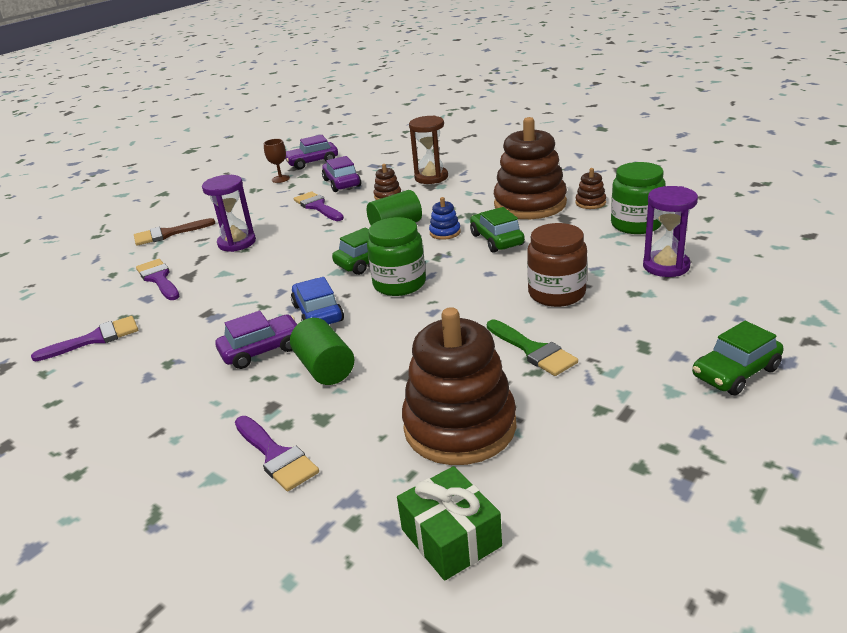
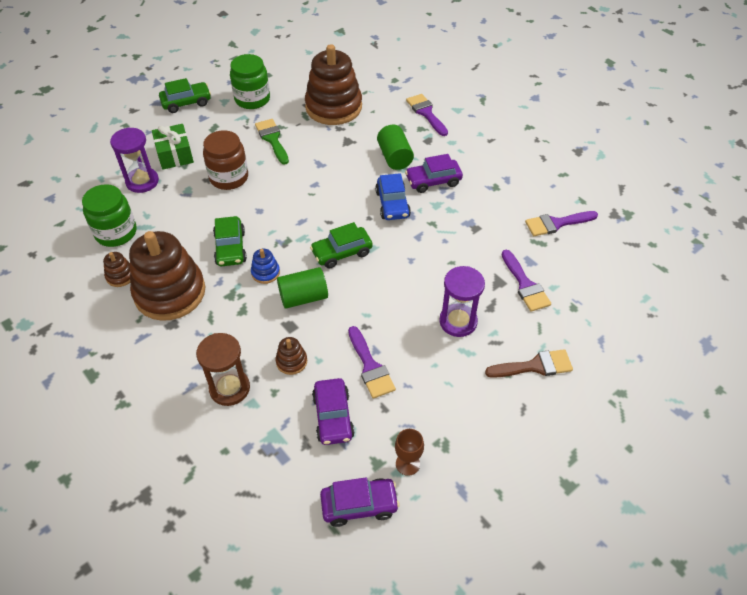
camera: 170 degrees left, 20 degrees up
(399, 284) = (327, 218): green jar -> green jar (252, 99)
(451, 538) = (357, 67): green gift -> green gift (175, 155)

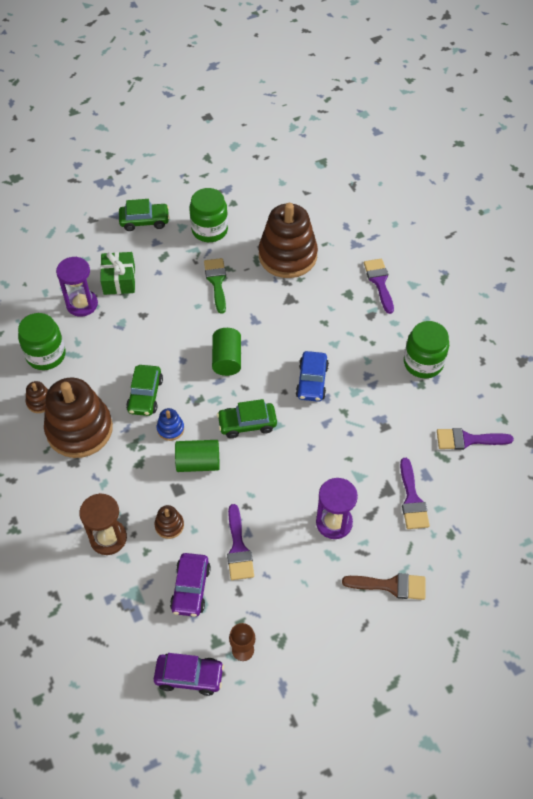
camera: 15 degrees right, 5 degrees up
(229, 177) = (163, 317): brown jar -> none
(394, 157) = (330, 328): green cylinder -> green cylinder (227, 359)
(433, 181) = (360, 364): purple car -> none
(490, 169) = (423, 363): none -> green jar

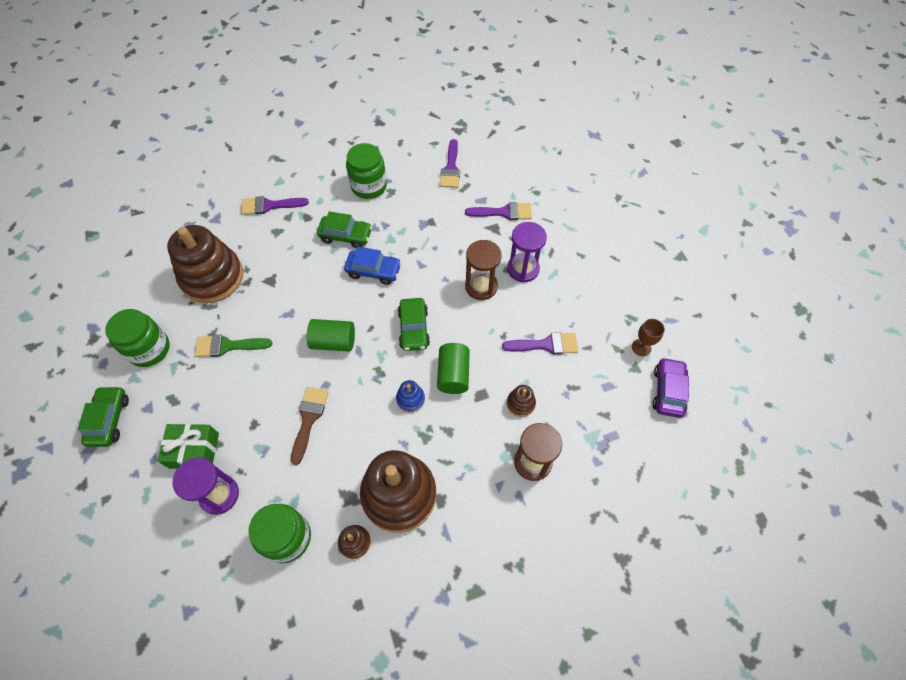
camera: 85 degrees left, 5 degrees up
(145, 395) = (364, 423): green car -> green car (346, 236)
(191, 588) = (585, 387): purple car -> none
(305, 481) = (481, 286): none -> brown hourglass
(391, 585) = (580, 236): brown brush -> brown brush (309, 419)

